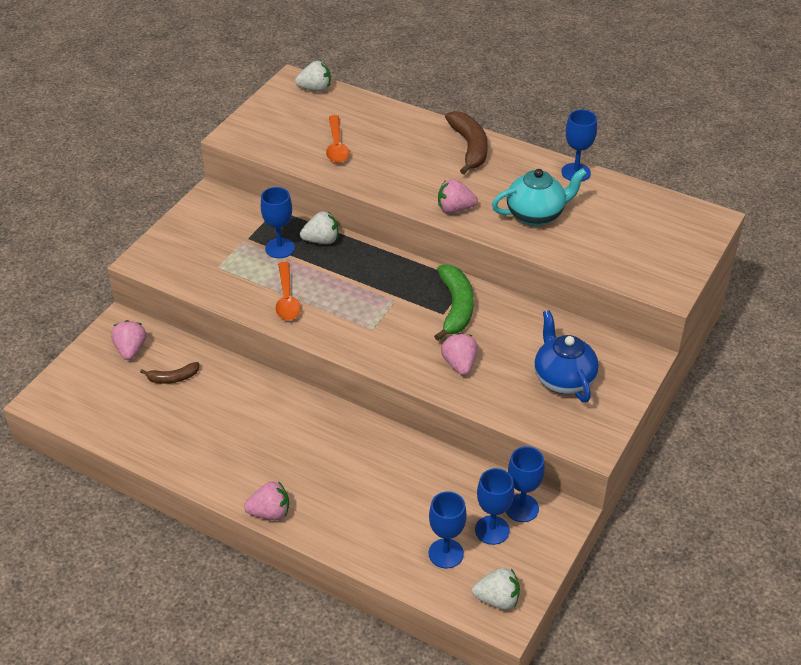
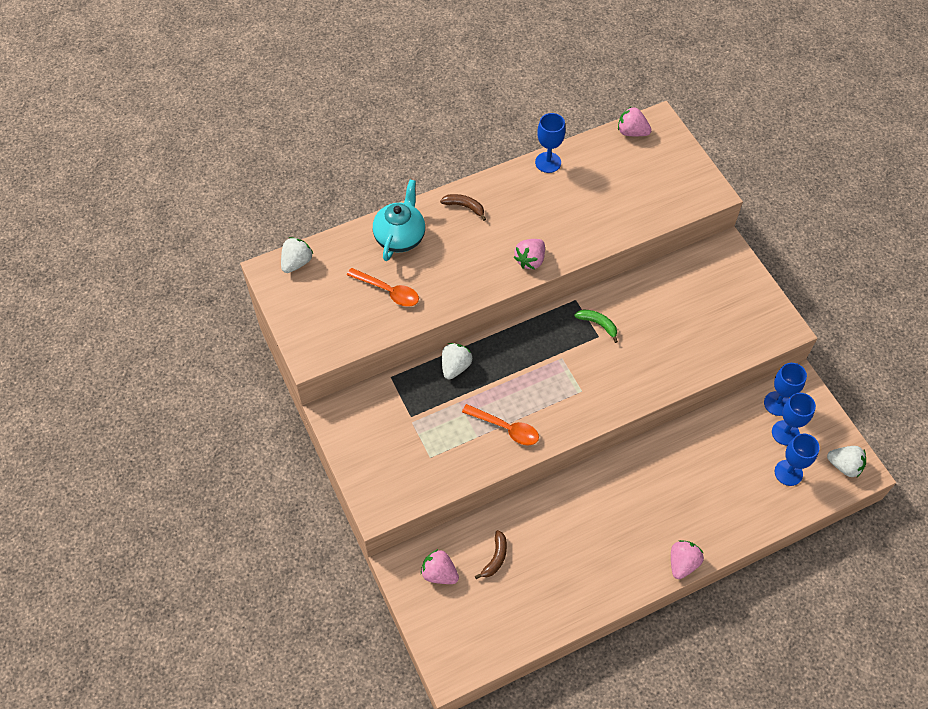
camera: 55 degrees left, 15 degrees up
(280, 248) = (442, 400): blue goblet -> none
(455, 307) = (598, 324): green banana -> green banana, size x0.56
(459, 364) = (658, 358): pink strawberry -> pink strawberry (632, 132)
(469, 147) = (465, 207): brown banana -> brown banana, size x0.56
(497, 599) = (844, 466): white strawberry -> white strawberry turned 75 degrees clockwise
(536, 215) = (576, 215): turquoise teapot -> turquoise teapot (400, 237)
(563, 379) = (715, 306): blue teapot -> none

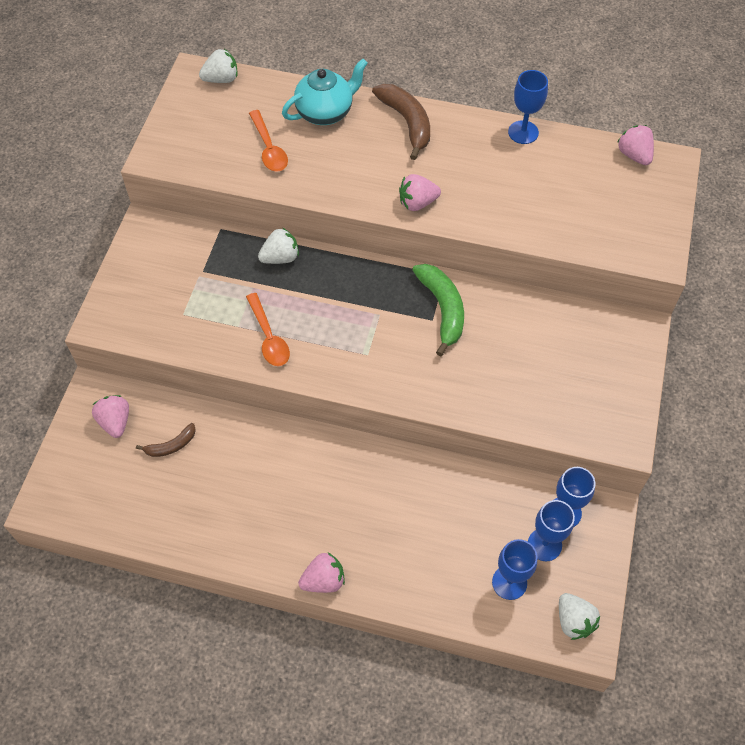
camera: 40 degrees right, 0 degrees up
(465, 207) = (407, 123): brown banana -> brown banana, size x1.78
(598, 324) = (442, 310): green banana -> green banana, size x1.78

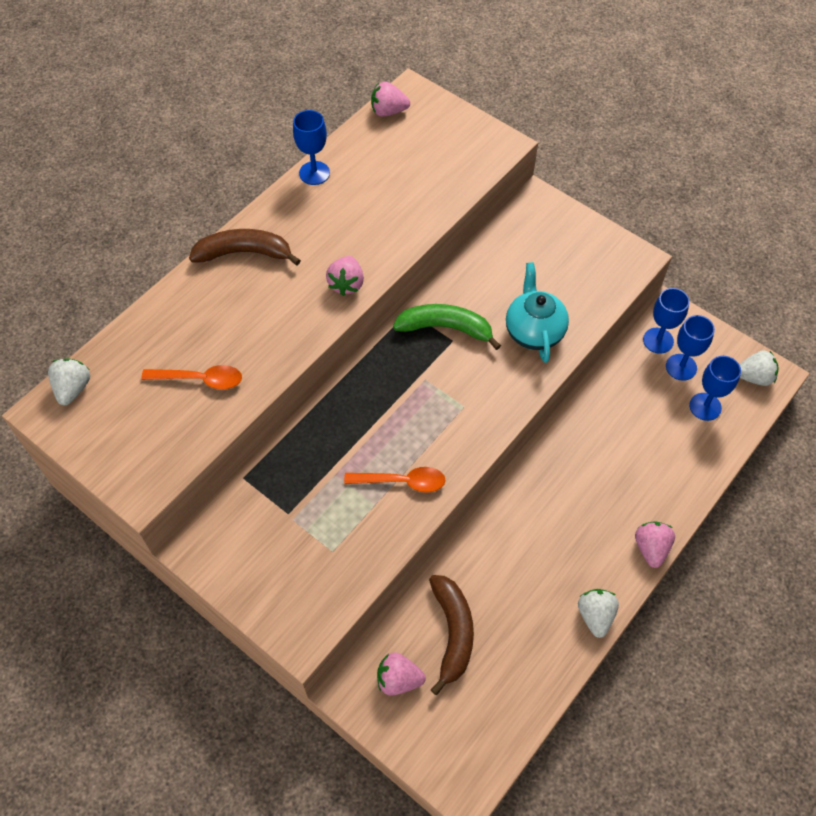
camera: 65 degrees left, 0 degrees up
(171, 445) = (452, 633): brown banana -> brown banana, size x1.78
(280, 257) = (312, 436): white strawberry -> white strawberry (595, 616)
(325, 112) = (185, 313): turquoise teapot -> turquoise teapot (534, 331)

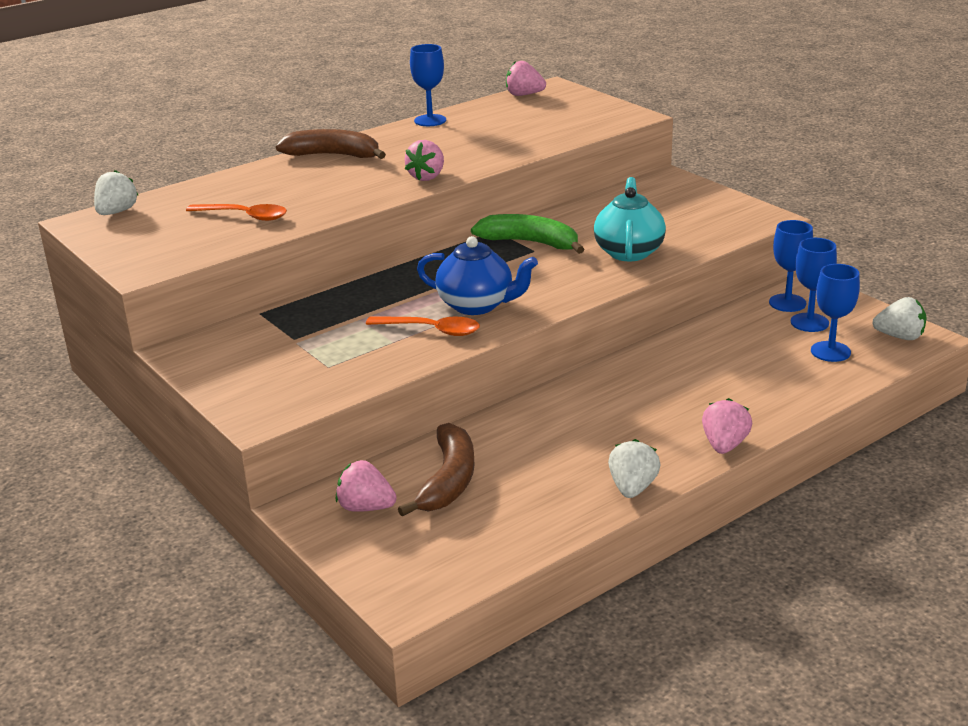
camera: 15 degrees right, 30 degrees down
(429, 437) = (477, 305): none -> blue teapot

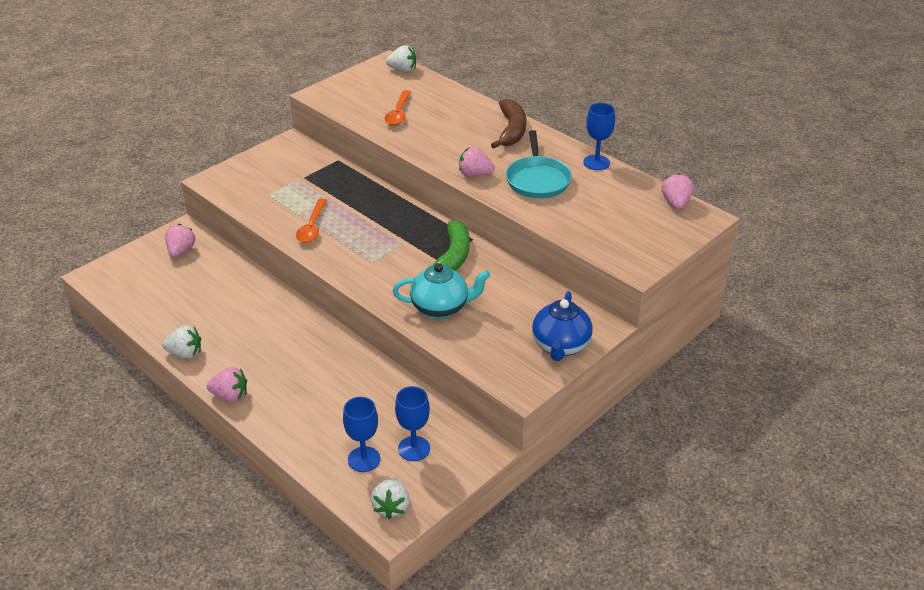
camera: 80 degrees right, 10 degrees up
(448, 481) = (203, 277): brown banana -> none
(454, 147) = (537, 180): none -> turquoise pan
(477, 305) = (348, 242): blue teapot -> blue teapot (560, 346)
(787, 303) = (449, 436): blue goblet -> none

